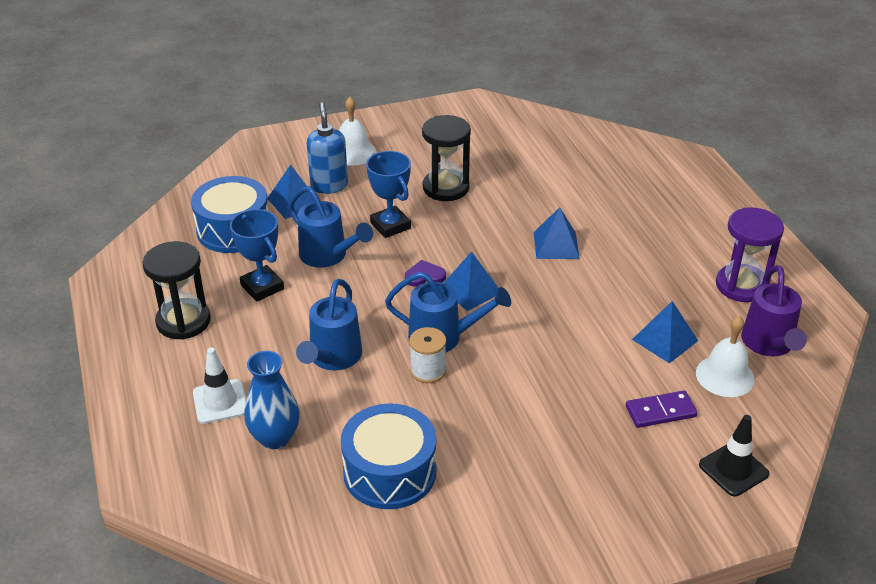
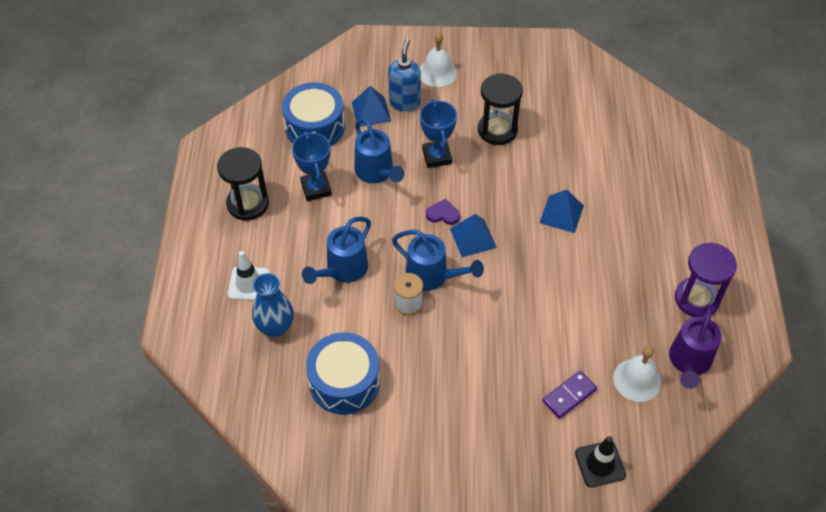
camera: 20 degrees right, 15 degrees up
(660, 411) = (569, 395): purple domino -> purple domino turned 45 degrees counterclockwise
(665, 340) = (605, 331): blue pyramid -> none

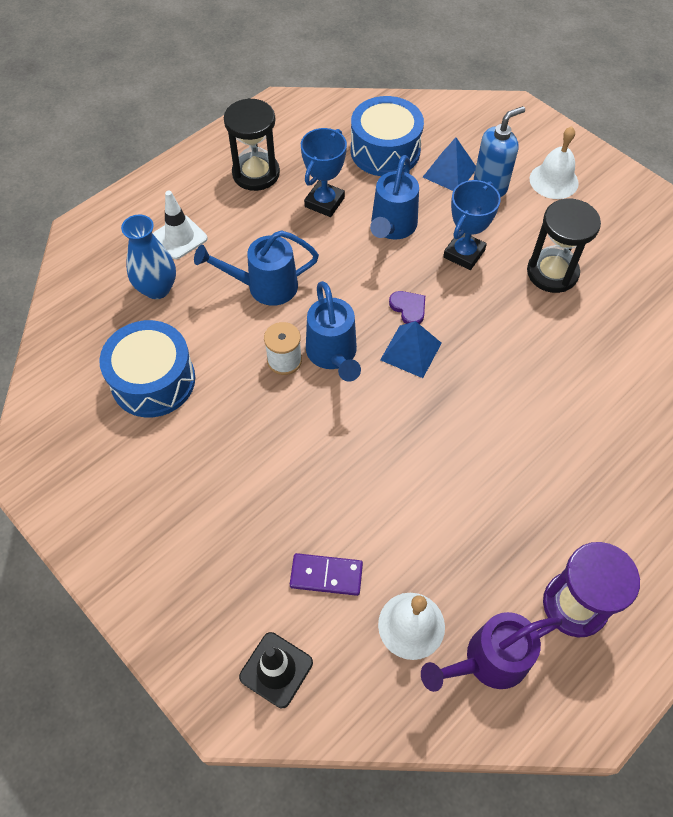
camera: 45 degrees right, 5 degrees up
(561, 214) = (525, 399): blue pyramid -> none

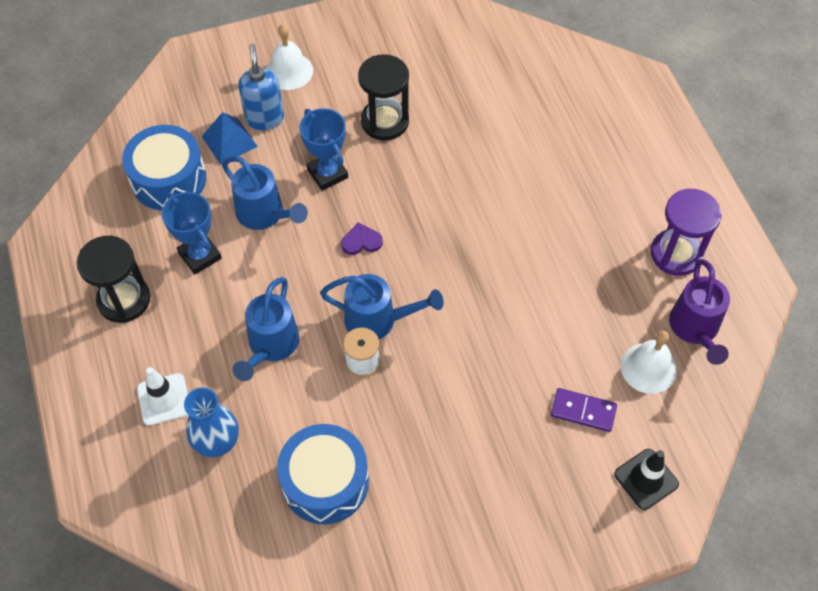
camera: 65 degrees left, 0 degrees up
(326, 575) = (583, 411): purple domino -> purple domino turned 75 degrees clockwise
(411, 351) = (406, 259): blue pyramid -> none

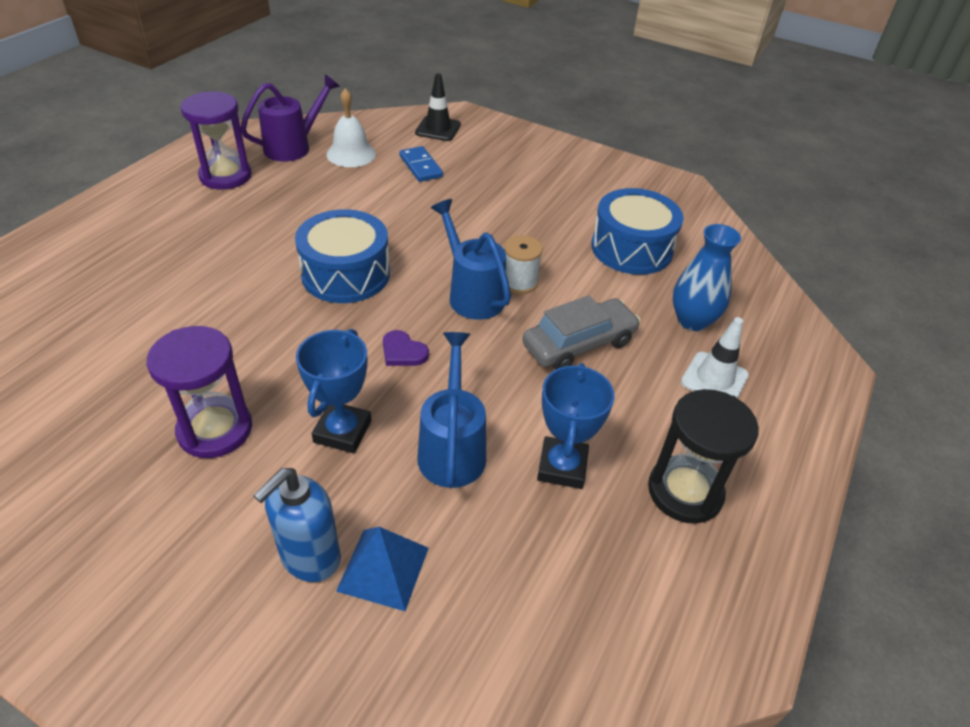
camera: 135 degrees left, 15 degrees down
(169, 179) = (506, 588): blue drum -> blue drum (346, 274)
(271, 346) = (579, 344): blue watering can -> grey car
(289, 71) = (193, 596): white bell -> none
(385, 121) = (215, 430): black hourglass -> purple hourglass
(583, 411) = (420, 166): purple domino -> blue domino

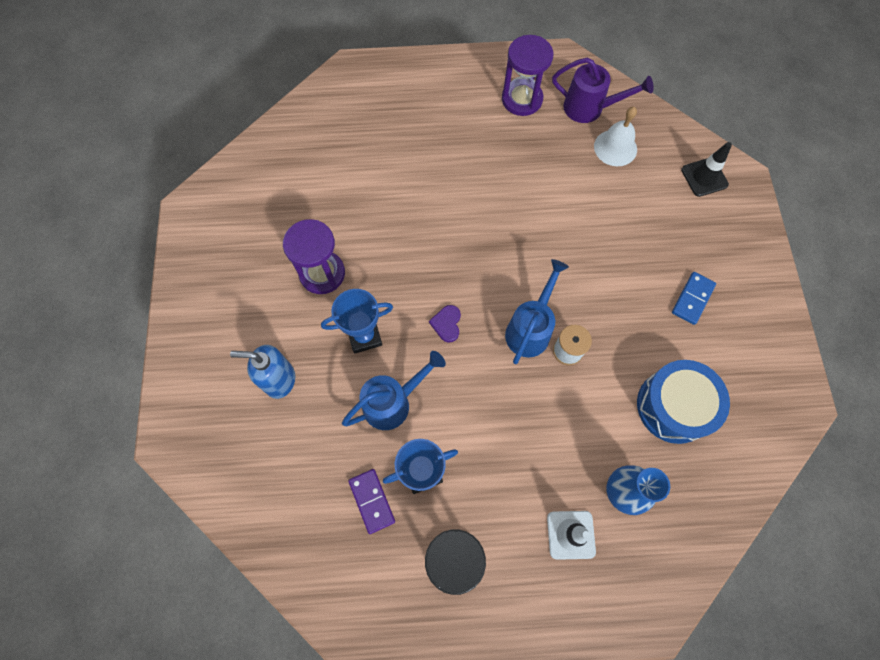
camera: 60 degrees right, 25 degrees up
(346, 274) = (488, 242): blue drum -> none
(383, 568) = (295, 419): blue pyramid -> none
(420, 166) = (643, 201): blue domino -> blue domino (692, 299)
(562, 538) = (371, 501): none -> purple domino
(579, 344) = (536, 425): grey car -> none

